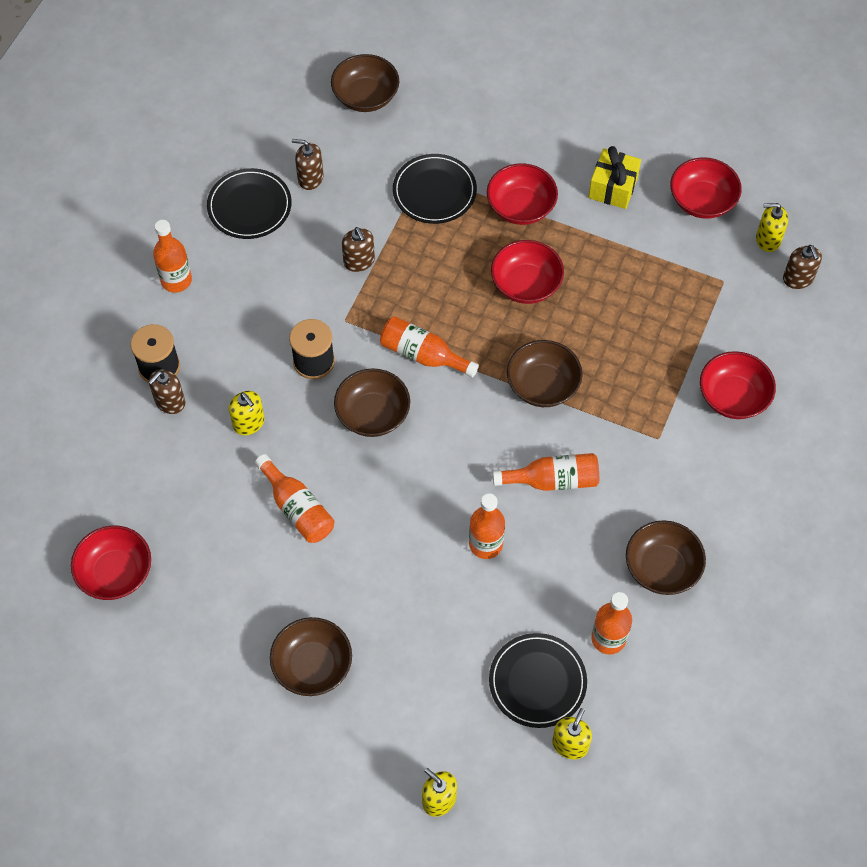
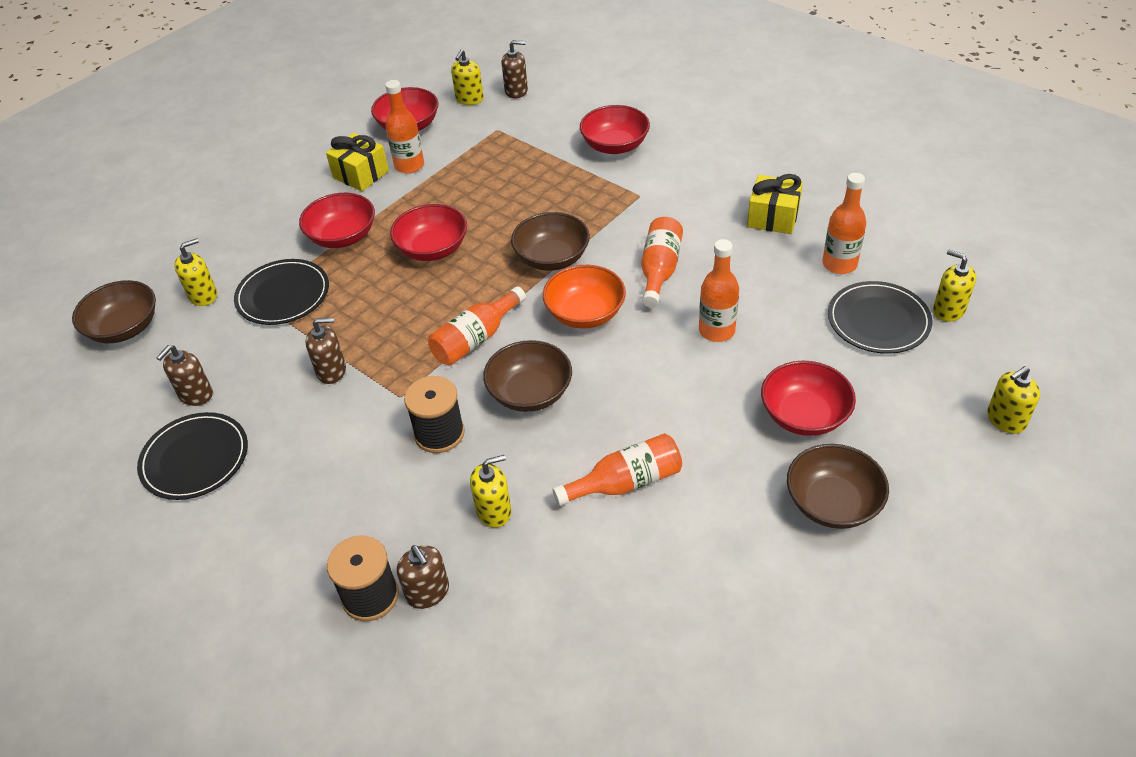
camera: 70 degrees left, 15 degrees down
(116, 572) = (659, 702): red bowl -> red bowl (804, 415)
(176, 280) = (253, 554): orange bottle -> orange bottle (409, 165)
(417, 134) = (203, 295): none -> yellow soap dispenser
(478, 431) = (585, 313): none -> orange bowl
(662, 567) = (773, 217): brown bowl -> yellow gift

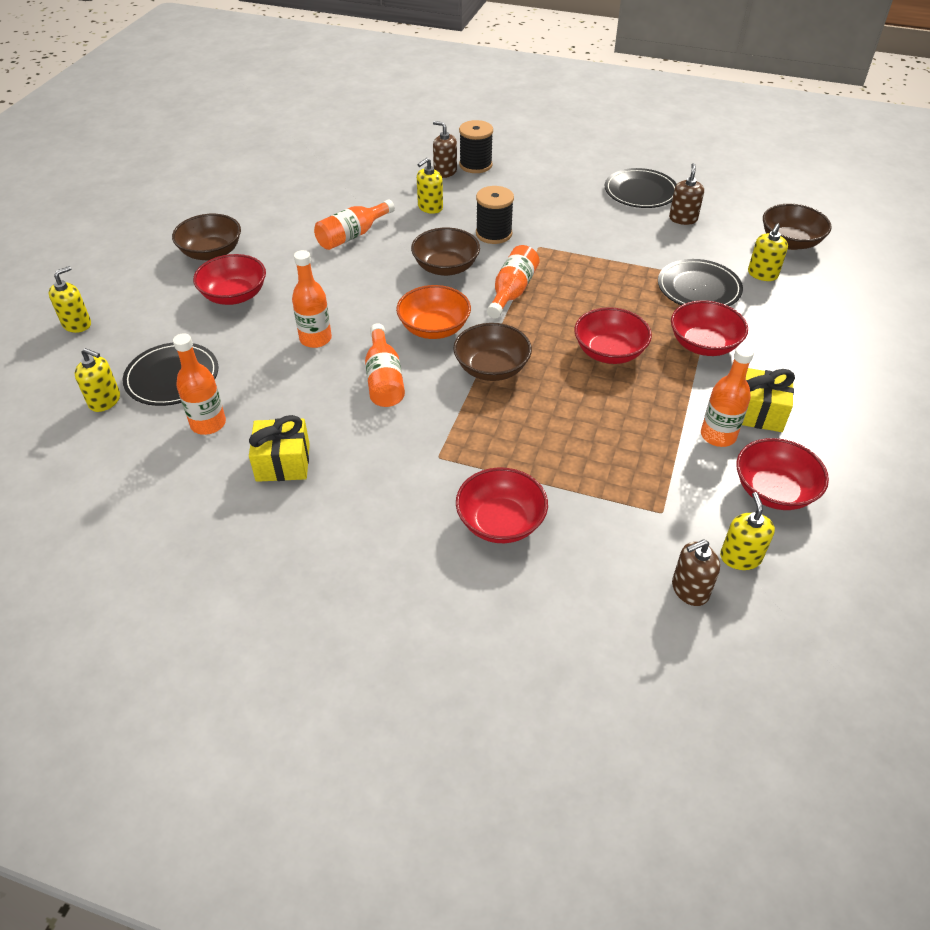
camera: 155 degrees right, 0 degrees up
(331, 371) = (603, 250): brown soap dispenser -> none

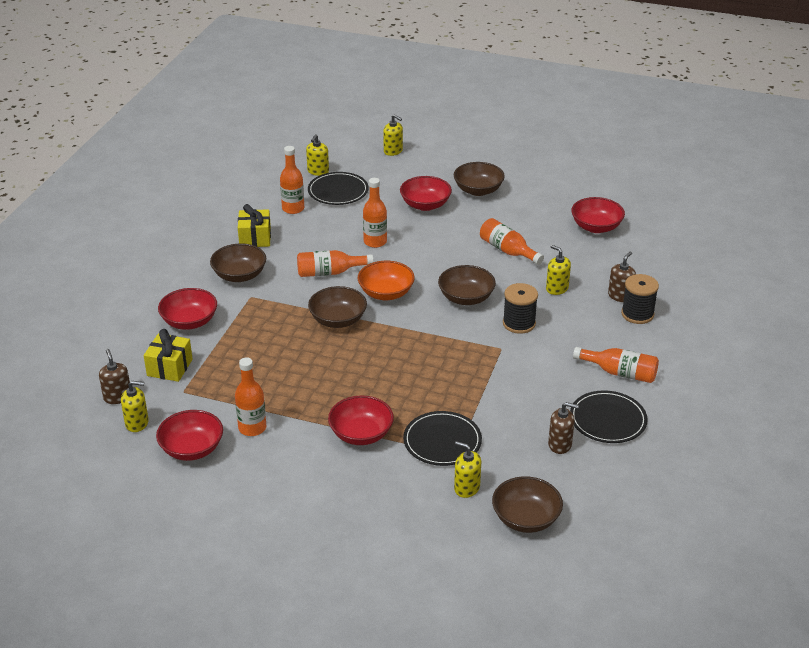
camera: 90 degrees right, 10 degrees down
(383, 473) = (239, 275): none -> brown bowl
(512, 291) = (434, 332): orange bottle -> orange bottle (620, 373)
(609, 352) = (354, 380): red bowl -> red bowl (596, 227)
(758, 412) = (275, 454): yellow gift -> yellow gift (169, 367)

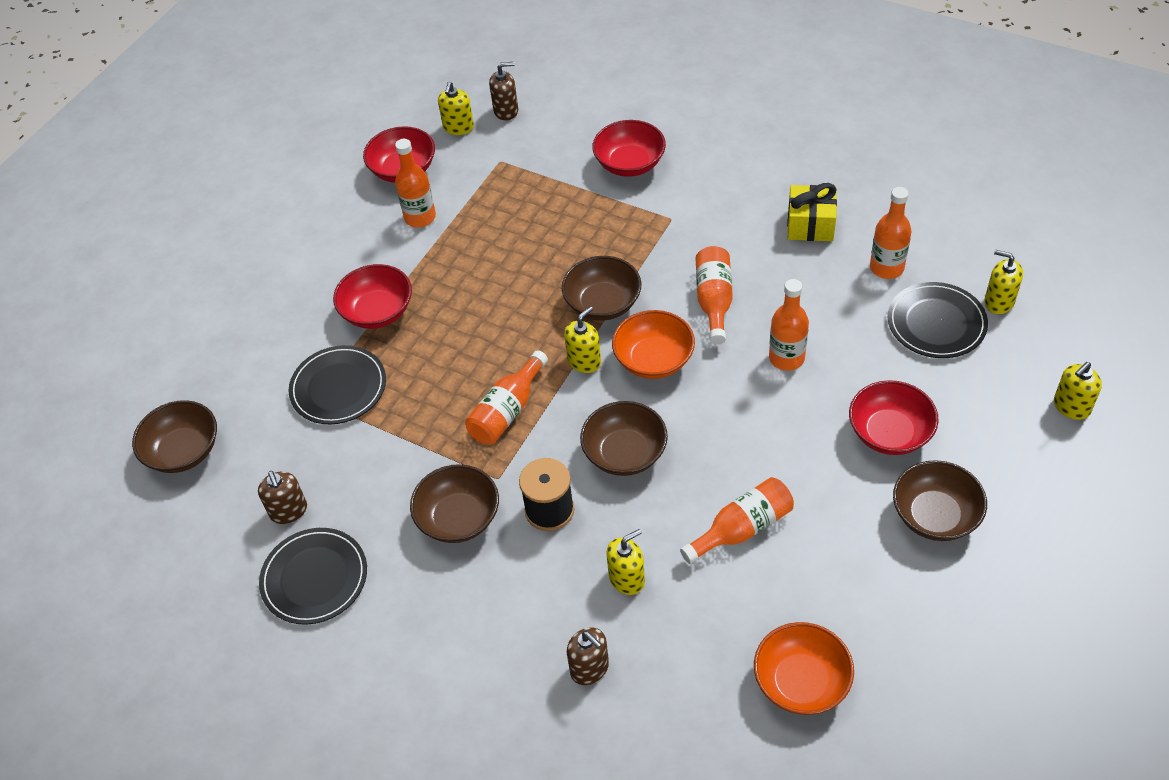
camera: 105 degrees right, 15 degrees up
(169, 367) = (545, 149): yellow gift -> none
(239, 275) = (721, 208): brown bowl -> brown bowl (458, 518)
(466, 488) = (253, 401): yellow soap dispenser -> yellow soap dispenser (584, 361)
(560, 444) = (288, 511): brown soap dispenser -> brown soap dispenser turned 45 degrees counterclockwise
(596, 227) = (801, 682): red bowl -> orange bowl
(620, 373) = (405, 618): orange bottle -> orange bottle (507, 411)
(637, 314) = (537, 682): black spool -> none

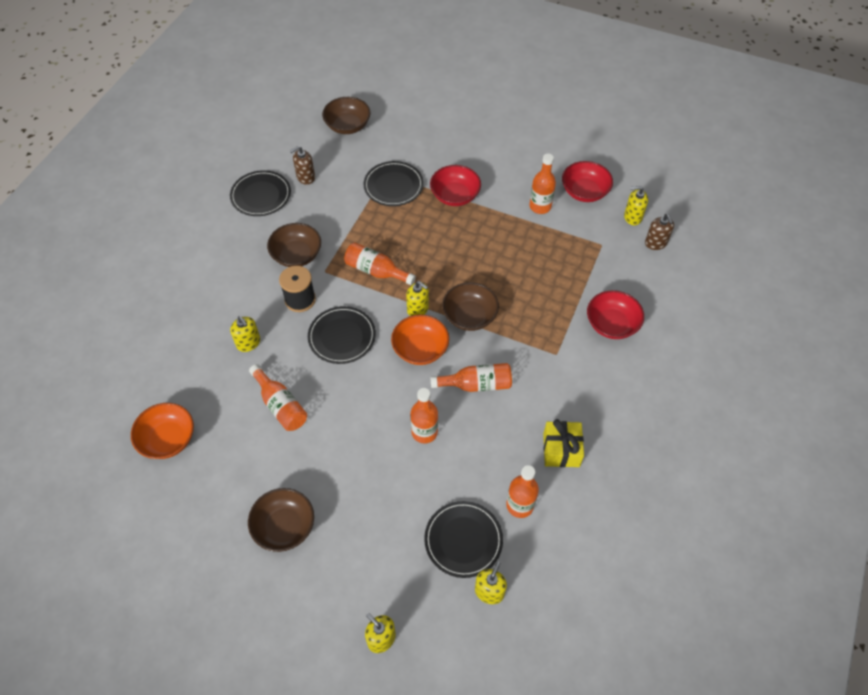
camera: 80 degrees right, 5 degrees up
(589, 668) = (190, 328): brown soap dispenser -> none
(625, 453) = (342, 336): brown bowl -> black plate
(889, 433) = (356, 500): red bowl -> none

